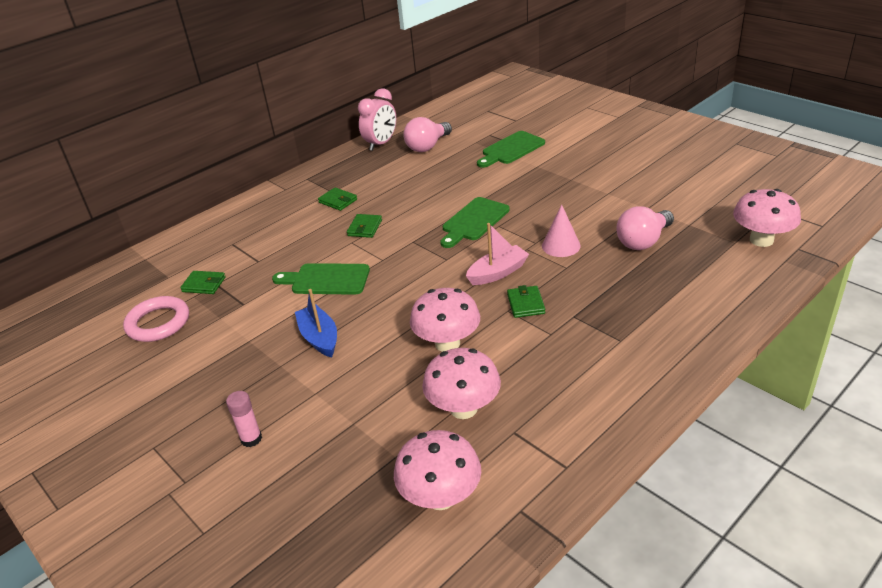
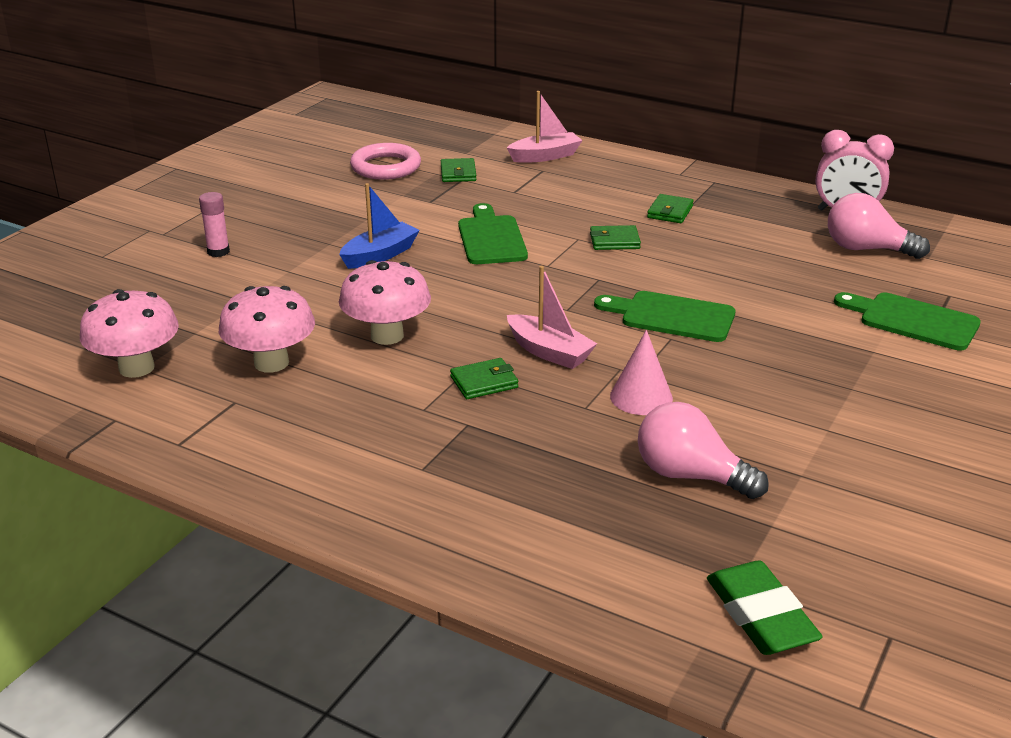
camera: 70 degrees right, 5 degrees down
(209, 239) = (545, 156): none -> pink boat
(761, 240) = (760, 616): pink mushroom -> green eraser

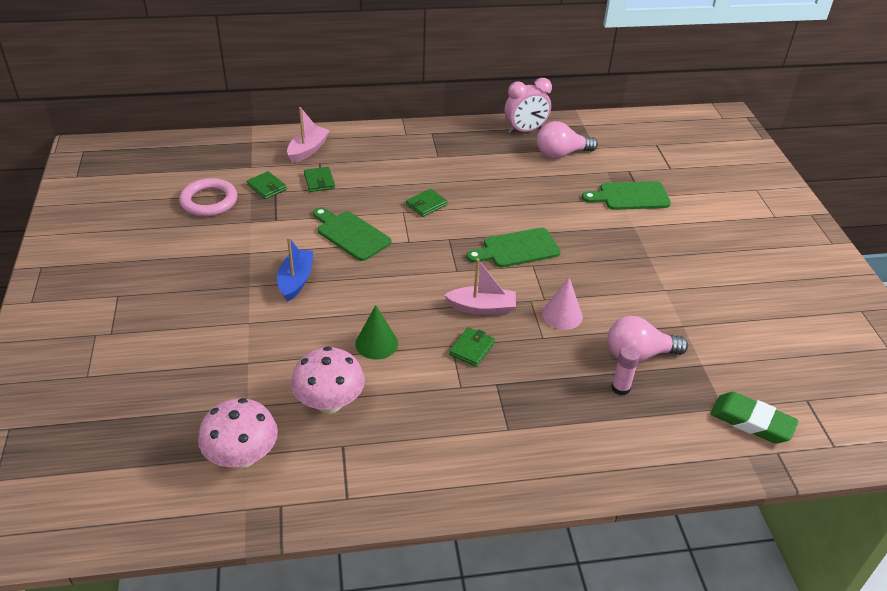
camera: 40 degrees left, 10 degrees up
(218, 252) = (176, 330): pink glue stick -> pink glue stick (620, 388)
(387, 336) = (376, 343): pink mushroom -> green cone
(670, 212) = (432, 168): green wallet -> green wallet (319, 181)

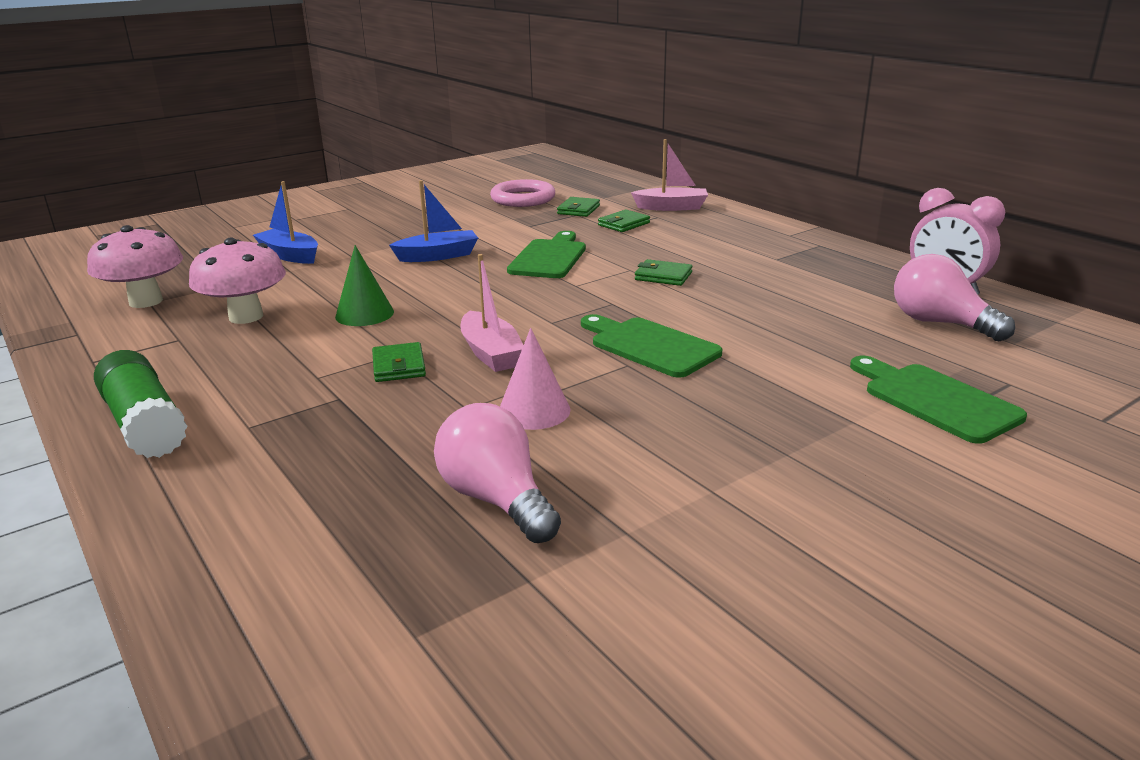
camera: 65 degrees right, 15 degrees down
(212, 355) = (290, 255): none -> blue boat
(472, 349) = (399, 366): green wallet -> green wallet turned 75 degrees clockwise
(474, 476) = (145, 424): none -> green glue stick
(620, 388) = (395, 499): pink glue stick -> none
(751, 422) = (393, 688): green eraser -> none

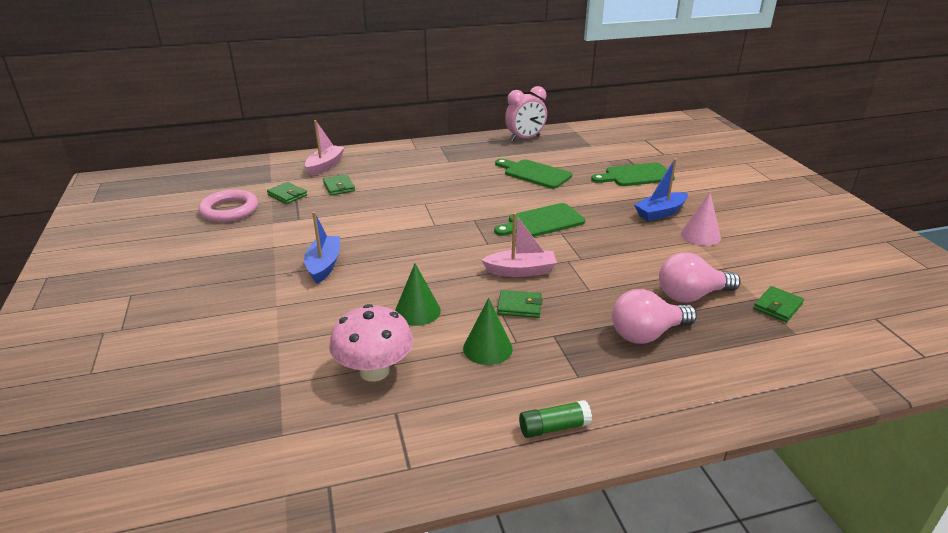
camera: 70 degrees left, 5 degrees up
(145, 424) = (554, 427): green glue stick -> green glue stick, size x0.58
(146, 301) = (277, 437): pink mushroom -> none
(290, 255) = (237, 339): blue boat -> blue boat (660, 213)
(299, 363) = (487, 348): none -> green cone
(534, 410) = (603, 270): pink cone -> pink cone (700, 235)
(549, 258) = (376, 224): green cutting board -> green cutting board (534, 174)
(663, 276) = (446, 196): green wallet -> green wallet (777, 306)
(939, 323) = (562, 152): pink light bulb -> pink light bulb (647, 334)

